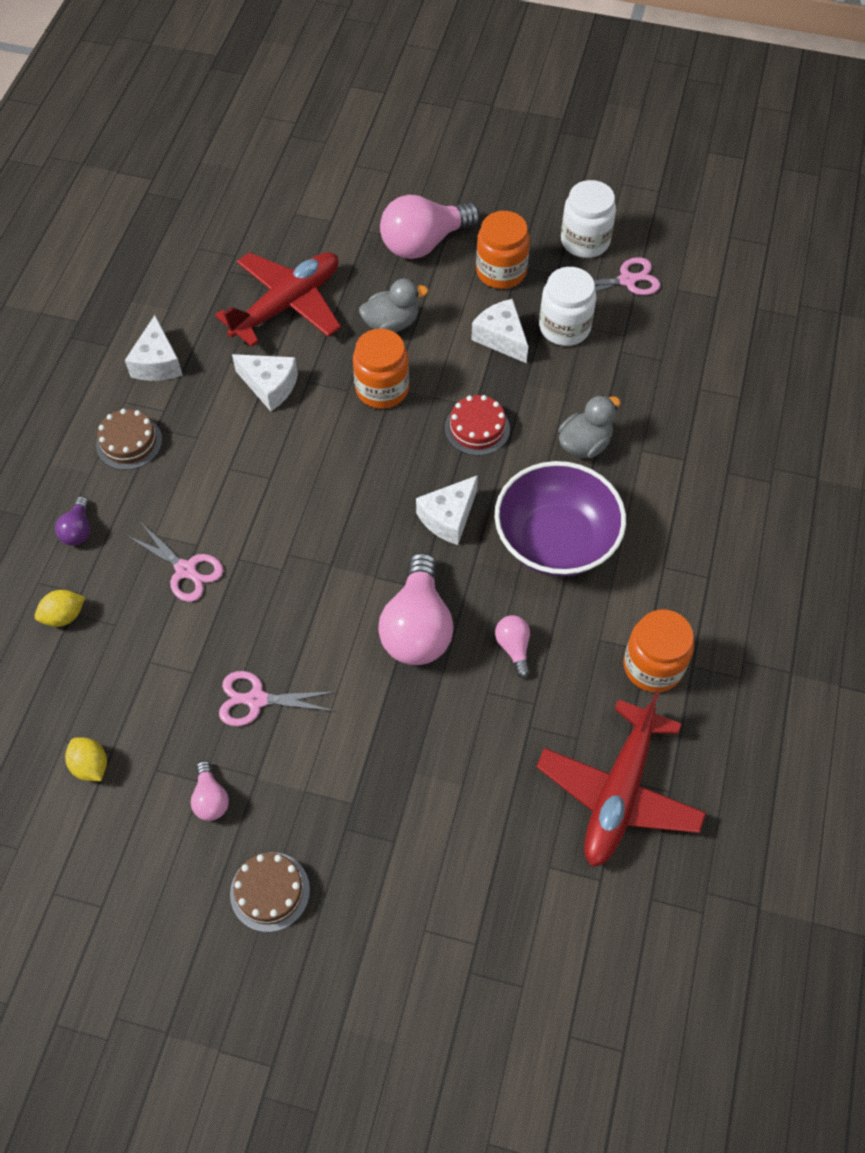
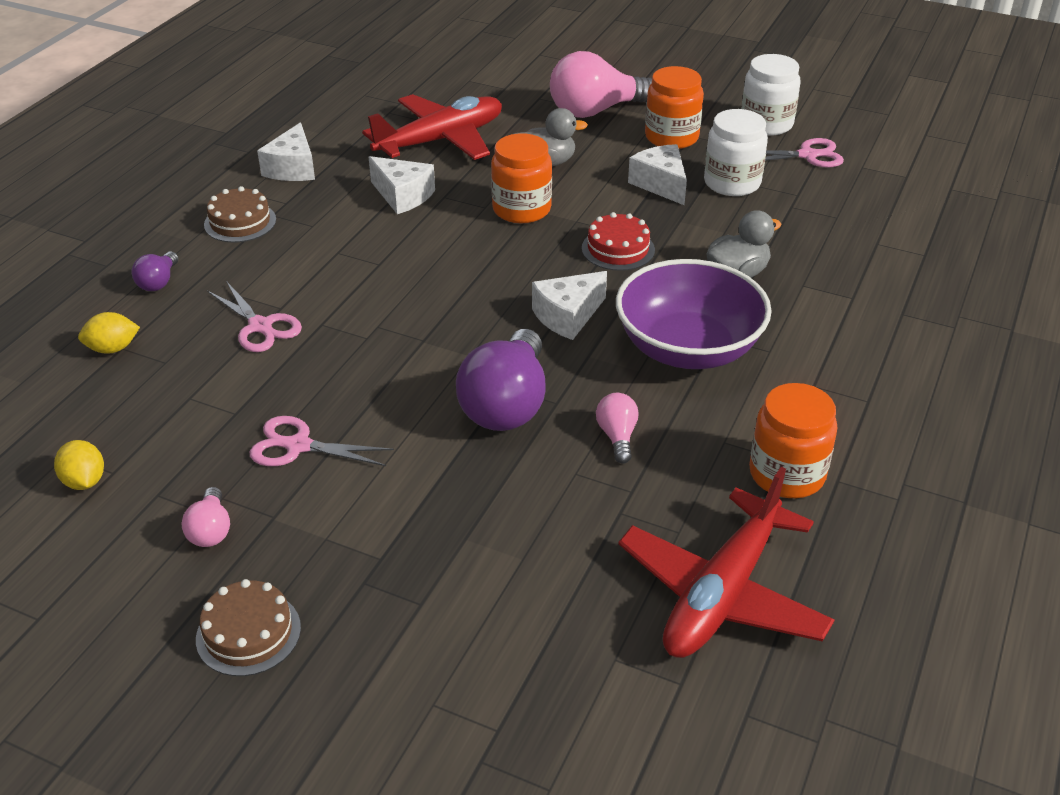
camera: 10 degrees right, 20 degrees down
(417, 627) = (506, 404): pink light bulb -> purple light bulb

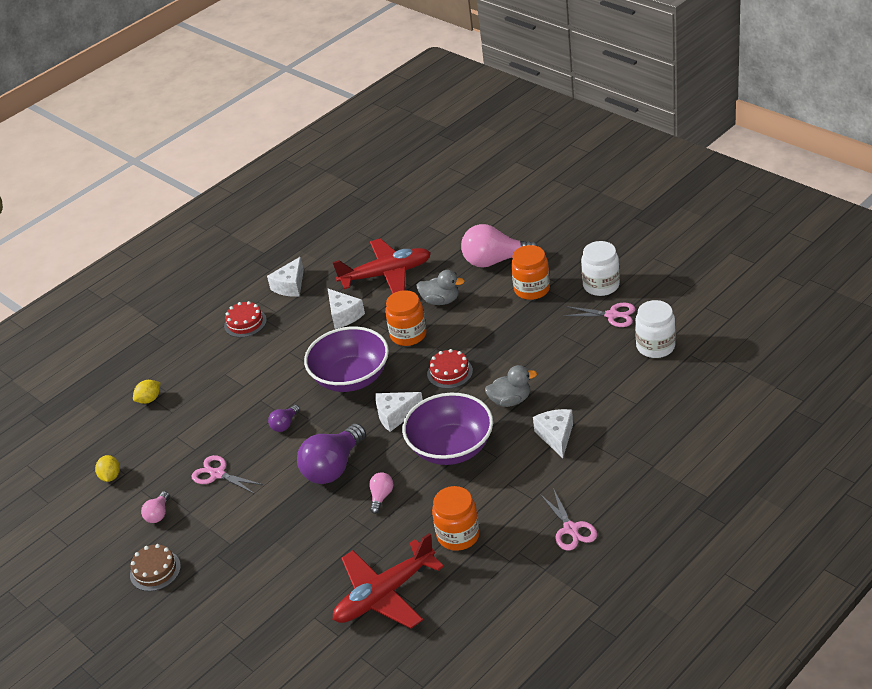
camera: 25 degrees right, 0 degrees up
(113, 349) = (149, 399): yellow lemon -> yellow lemon turned 45 degrees counterclockwise
(158, 282) = (187, 359): purple light bulb -> purple light bulb (285, 424)
(240, 222) = (245, 323): brown cake -> red cake
(260, 326) = (228, 397): pink scissors -> pink scissors (571, 529)
(462, 274) = (351, 378): none -> purple bowl
(661, 184) = (503, 326): white cheese -> white cheese (556, 436)
(732, 183) = (549, 331): white jar -> white jar (655, 346)

